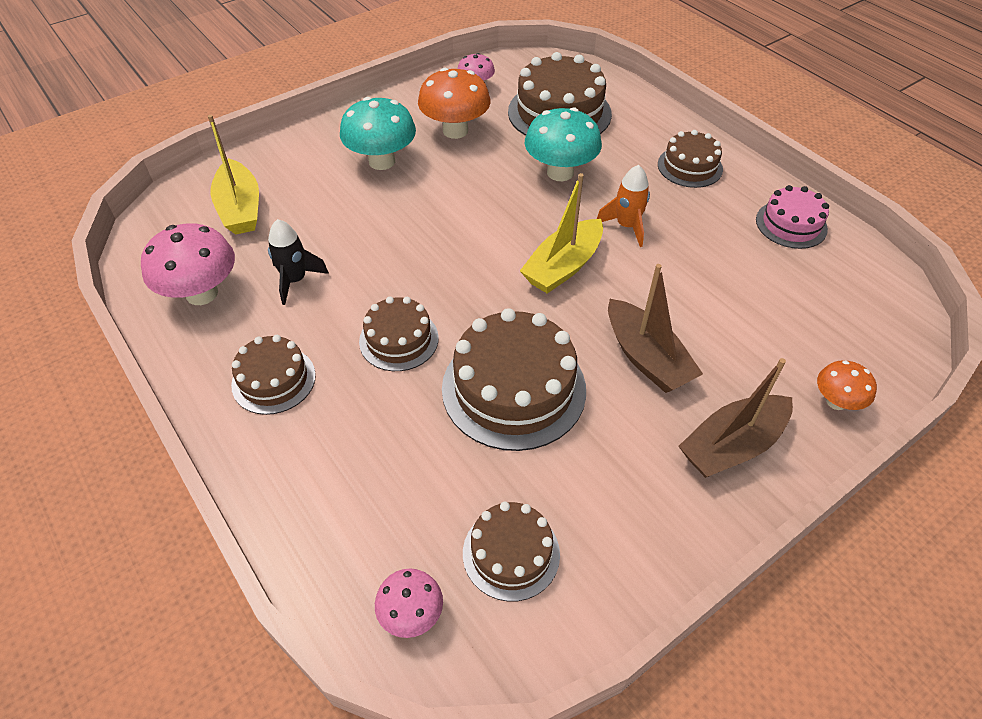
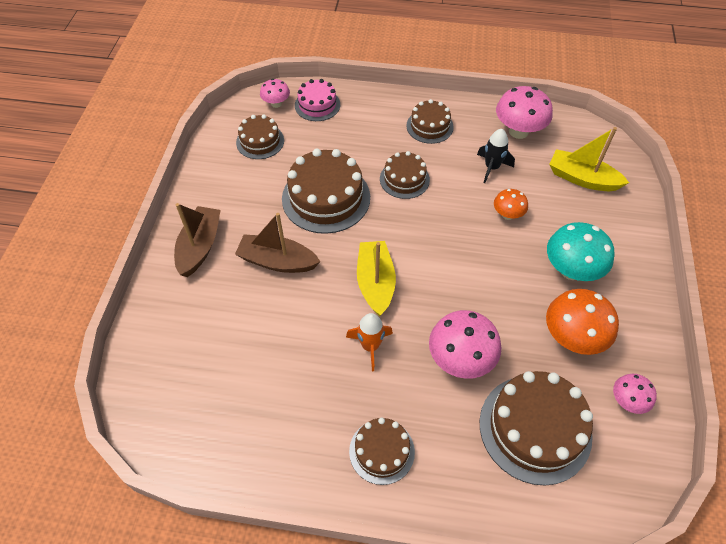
camera: 135 degrees right, 5 degrees up
(560, 172) = (460, 359): turquoise mushroom -> pink mushroom
(791, 224) = (263, 447): pink cake -> pink cake (317, 105)
(836, 401) = (158, 312): orange mushroom -> orange mushroom (507, 215)

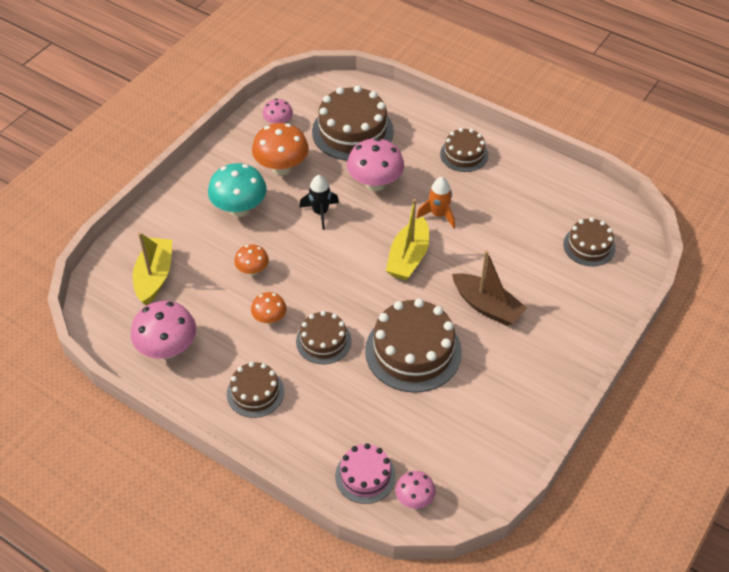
camera: 155 degrees left, 5 degrees down
(200, 247) = (557, 347): brown boat -> none
(260, 141) = (455, 449): brown cake -> brown cake (589, 246)
(460, 180) = (269, 318): none -> orange mushroom
(491, 167) = (229, 320): black rocket -> black rocket (320, 212)
(582, 178) = (154, 276): yellow boat -> yellow boat turned 135 degrees counterclockwise

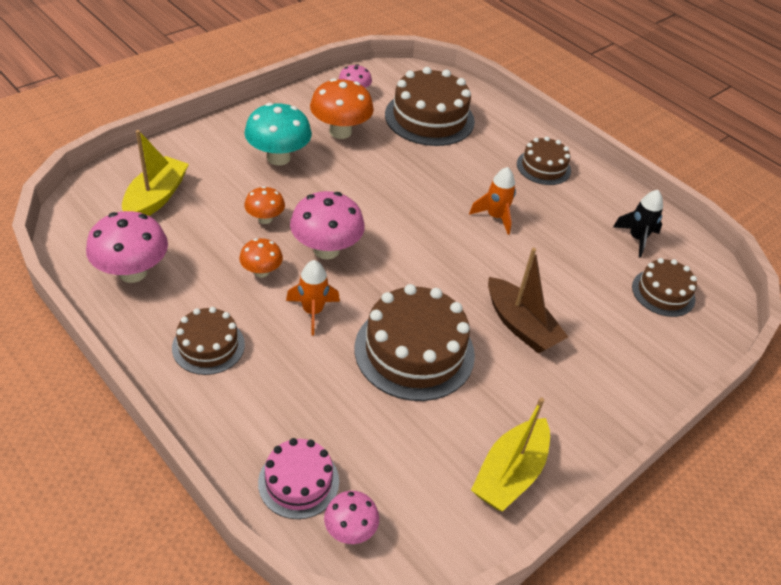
camera: 10 degrees right, 5 degrees down
(320, 212) = (364, 182): black rocket -> black rocket (637, 238)
(323, 341) = (313, 311): brown cake -> orange rocket
(375, 183) = (435, 170): pink mushroom -> pink mushroom (326, 250)
(408, 257) = (445, 250): yellow boat -> yellow boat (509, 473)

